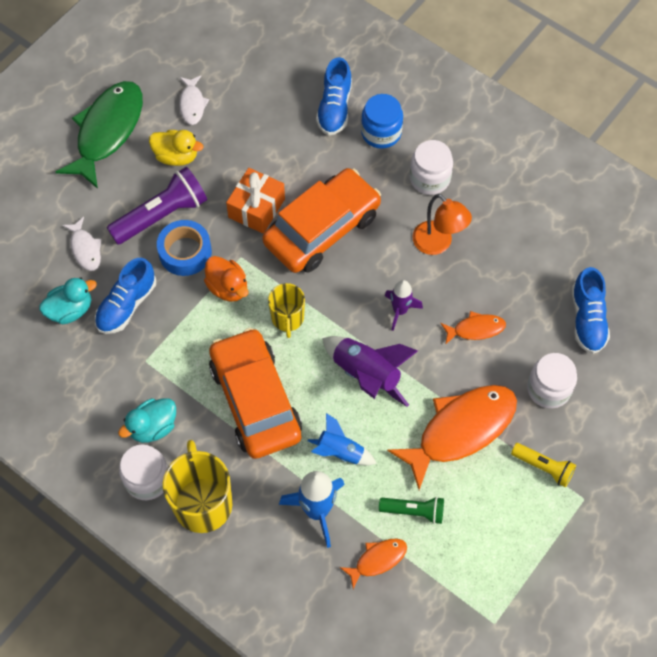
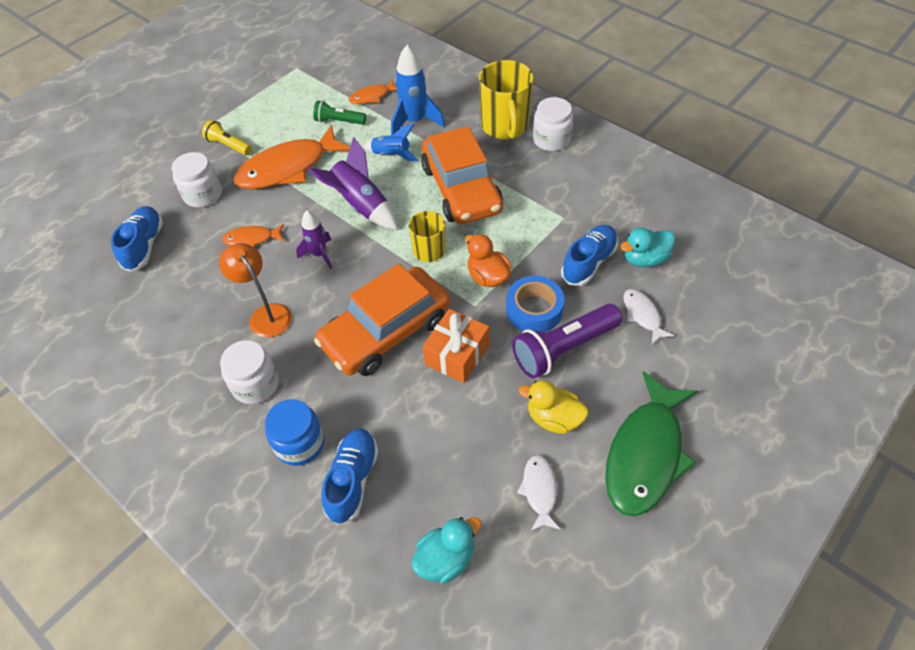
camera: 175 degrees left, 10 degrees down
(153, 427) = (550, 171): turquoise duck -> turquoise duck (446, 559)

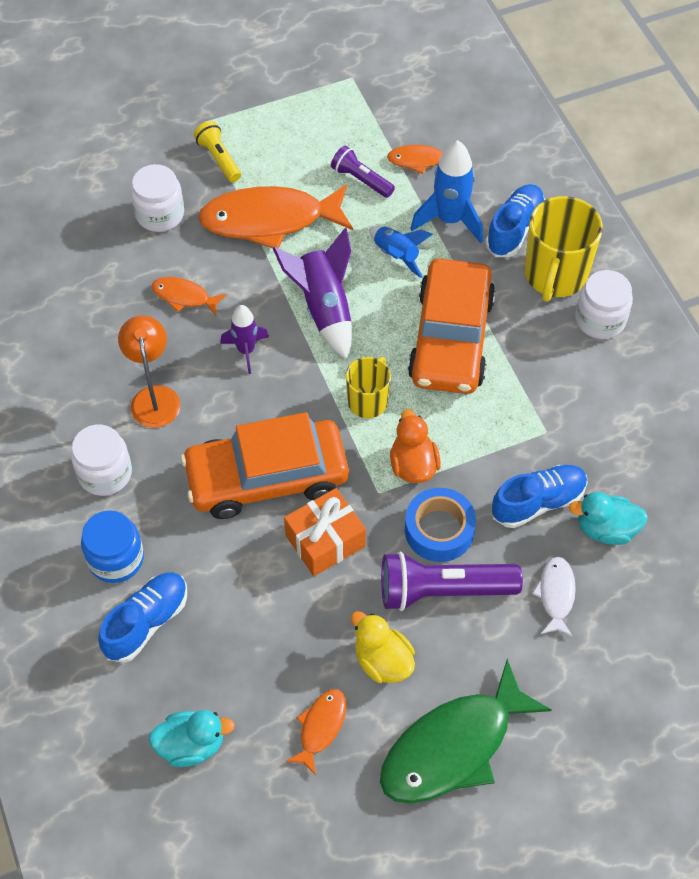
camera: 25 degrees right, 5 degrees up
(144, 246) = (69, 253): blue shoe -> blue shoe (514, 229)
(339, 121) = (361, 180): green flashlight -> purple flashlight
(539, 491) = (321, 727): white fish -> orange fish

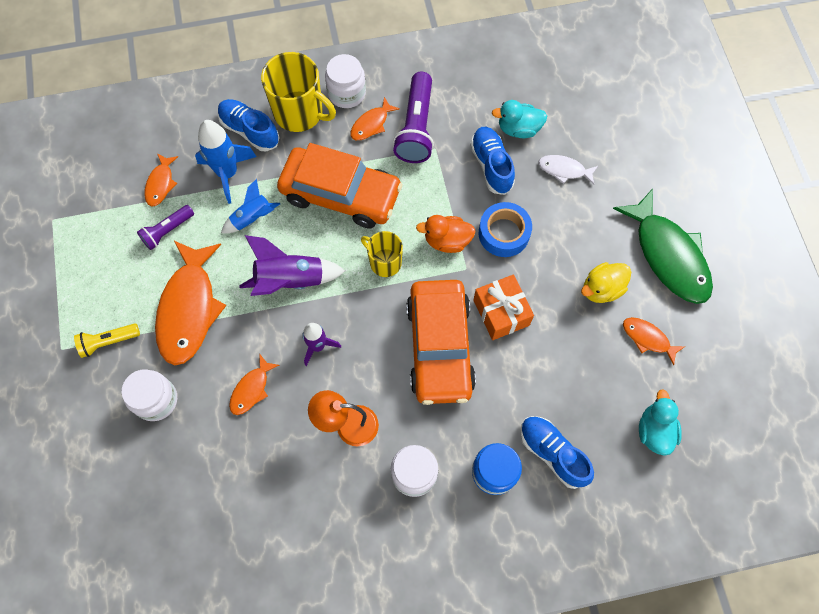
camera: 80 degrees left, 10 degrees up
(442, 591) = (552, 240): purple flashlight -> purple flashlight (416, 128)
(561, 354) = (371, 124): none -> orange fish
(606, 529) = (518, 129): turquoise duck -> turquoise duck turned 75 degrees clockwise

